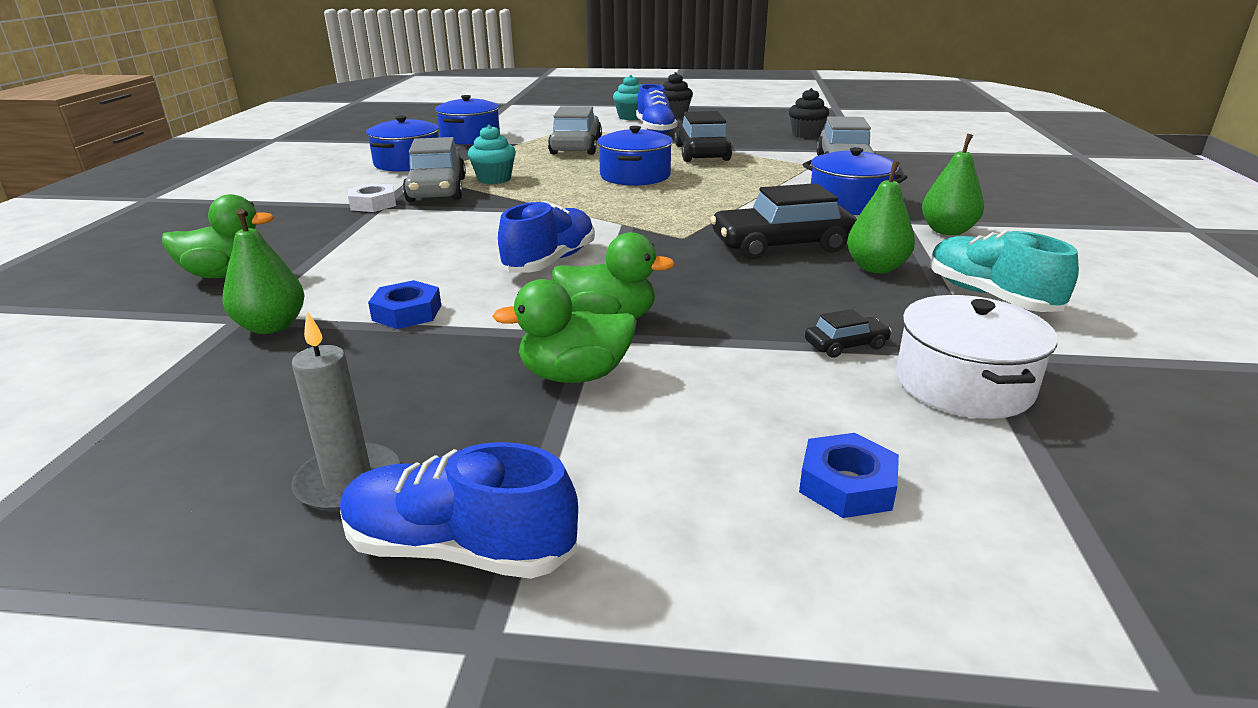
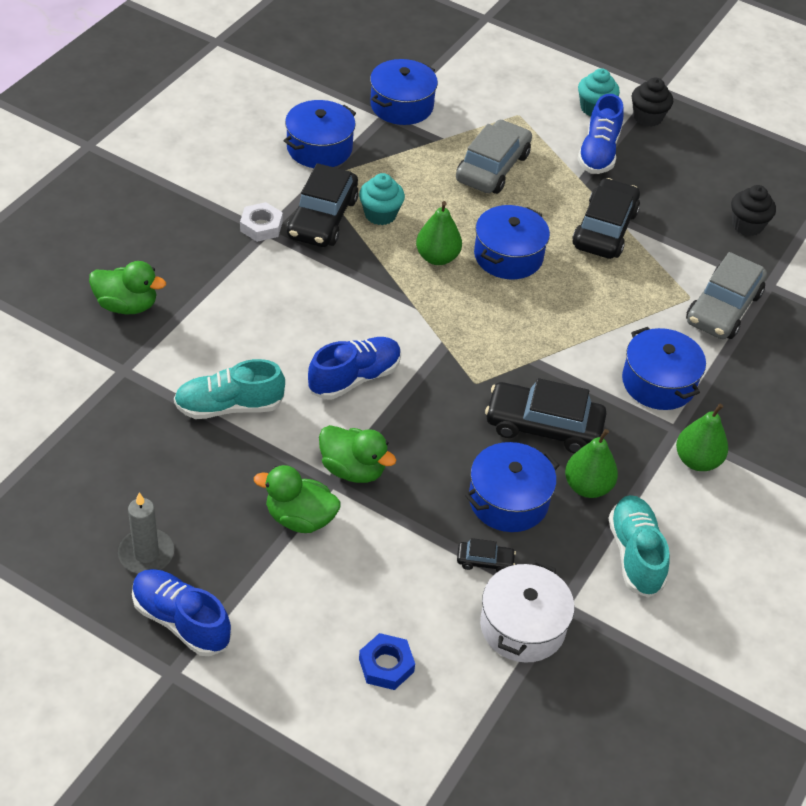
camera: 20 degrees right, 20 degrees up
(271, 326) = (141, 388): green pear -> green pear (437, 257)
(407, 313) = (229, 406): blue nut -> turquoise shoe
(437, 190) = (322, 218): grey car -> black car
(811, 296) = (508, 500): none -> blue pot

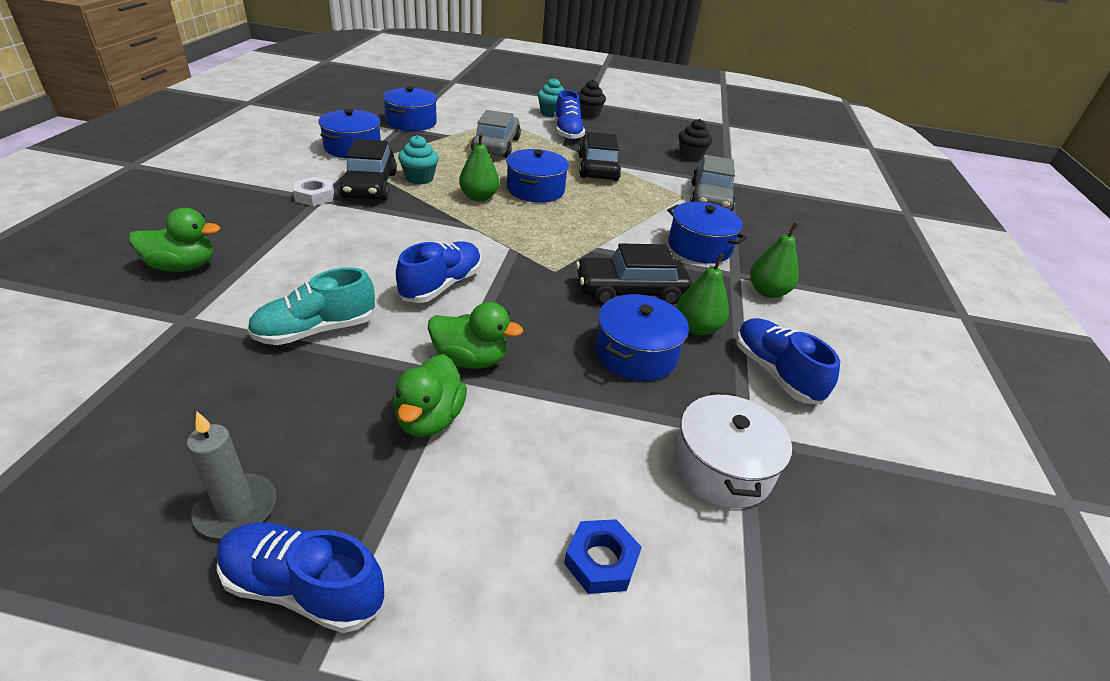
camera: 20 degrees left, 10 degrees down
(300, 518) = (429, 418): green duck -> green duck turned 75 degrees counterclockwise
(485, 561) = (646, 413): black car -> none
(635, 554) = (775, 373): turquoise shoe -> blue shoe

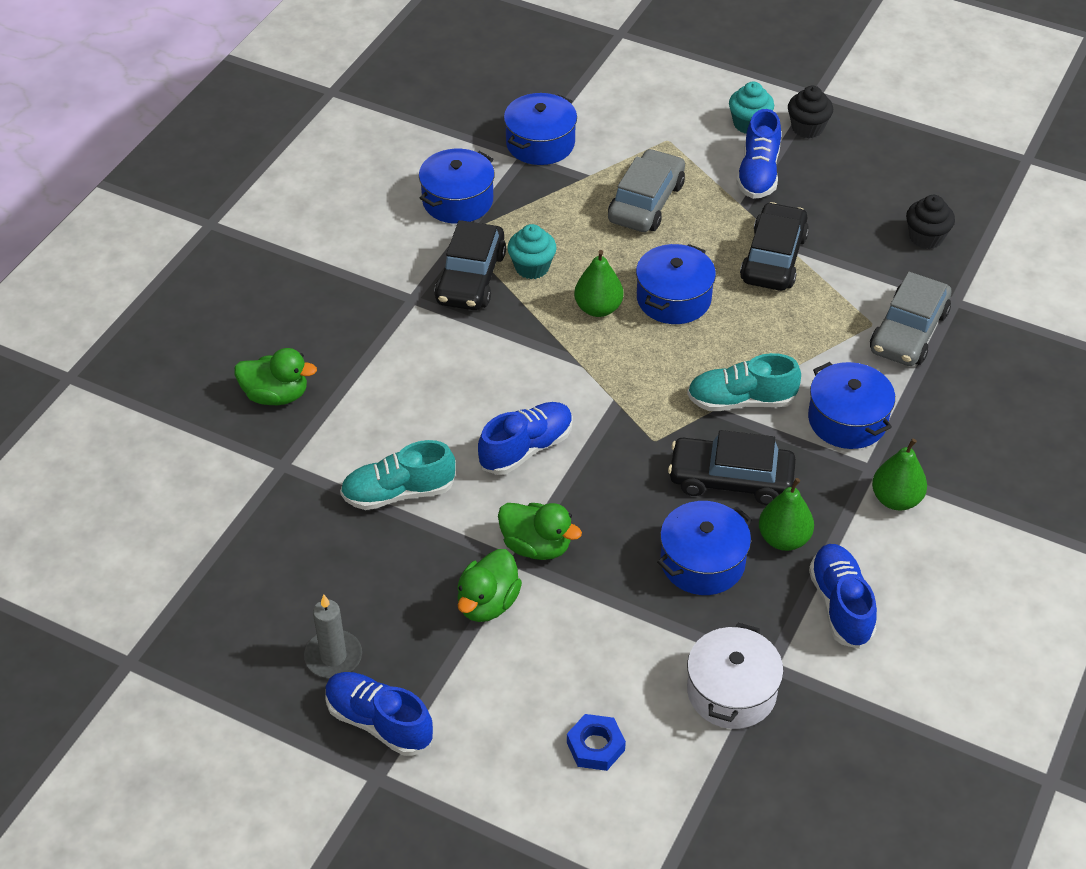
camera: 20 degrees right, 10 degrees up
(314, 196) = (406, 294): white nut -> none
(613, 241) = (741, 401): none -> turquoise shoe

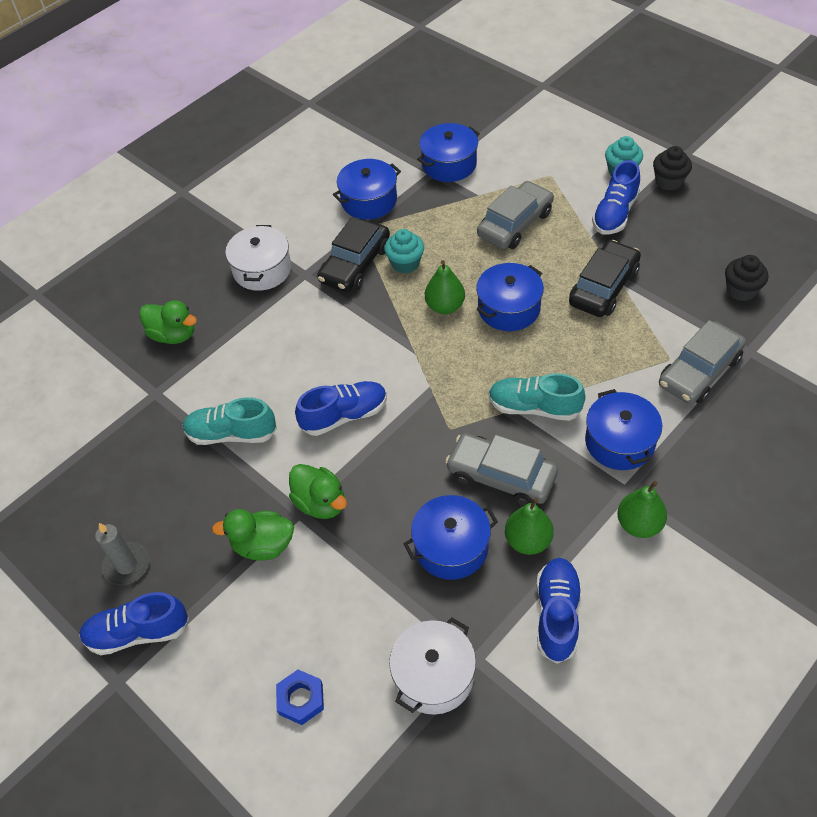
camera: 20 degrees right, 5 degrees up
(356, 301) = (262, 269): none -> white pot
(379, 722) = (138, 632): blue shoe -> blue shoe turned 60 degrees counterclockwise
(487, 603) = (263, 545): green duck -> green duck turned 45 degrees clockwise
(731, 479) = (501, 476): black car -> grey car

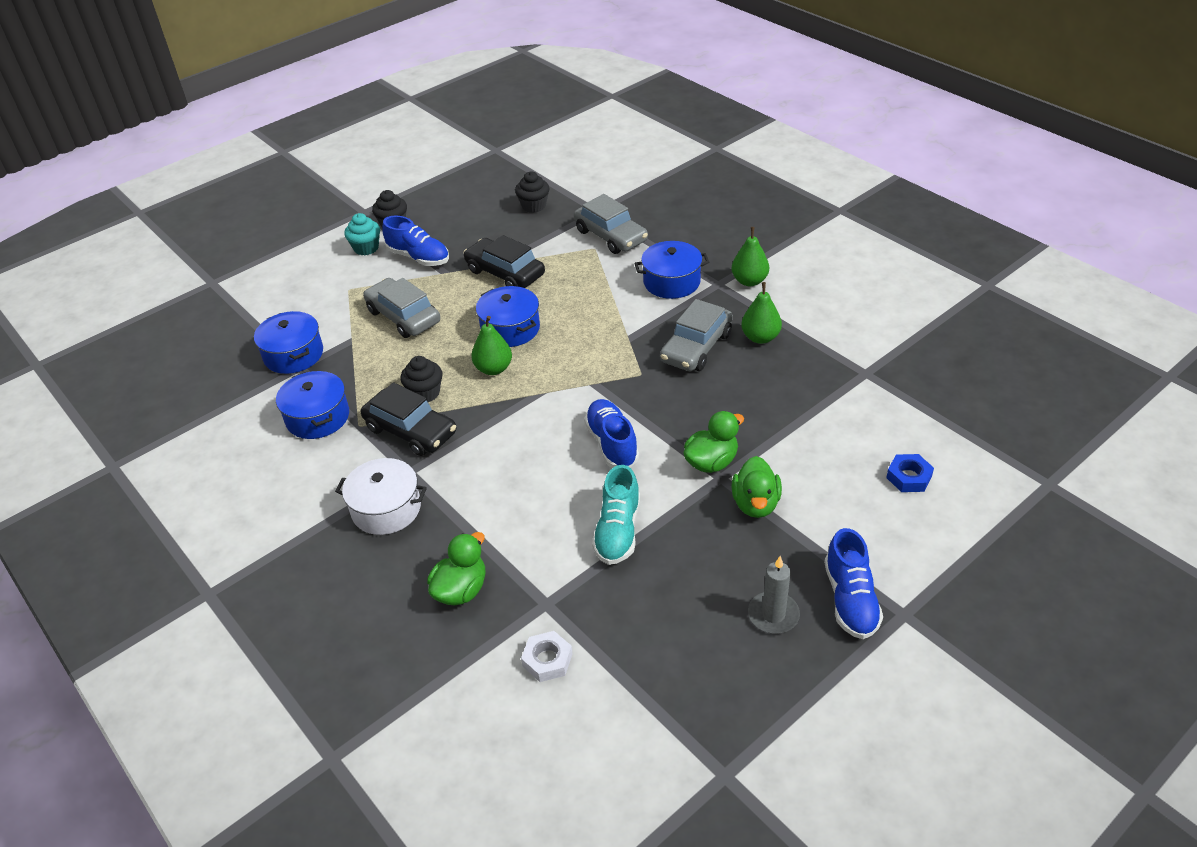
camera: 85 degrees left, 10 degrees down
(99, 402) = (547, 660): none -> white nut
(405, 263) = (425, 393): turquoise cupcake -> black cupcake
(434, 675) = (881, 397): white pot -> none
(451, 547) = (764, 380): blue pot -> none
(534, 407) = (627, 323): turquoise shoe -> none
(557, 615) = (826, 328): blue shoe -> none

